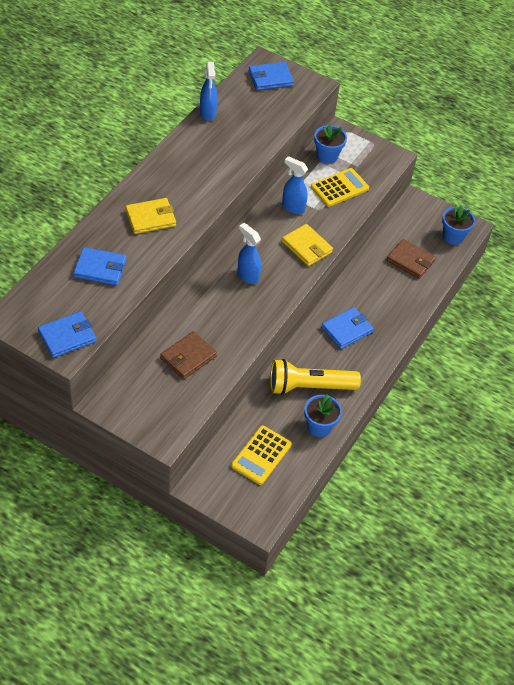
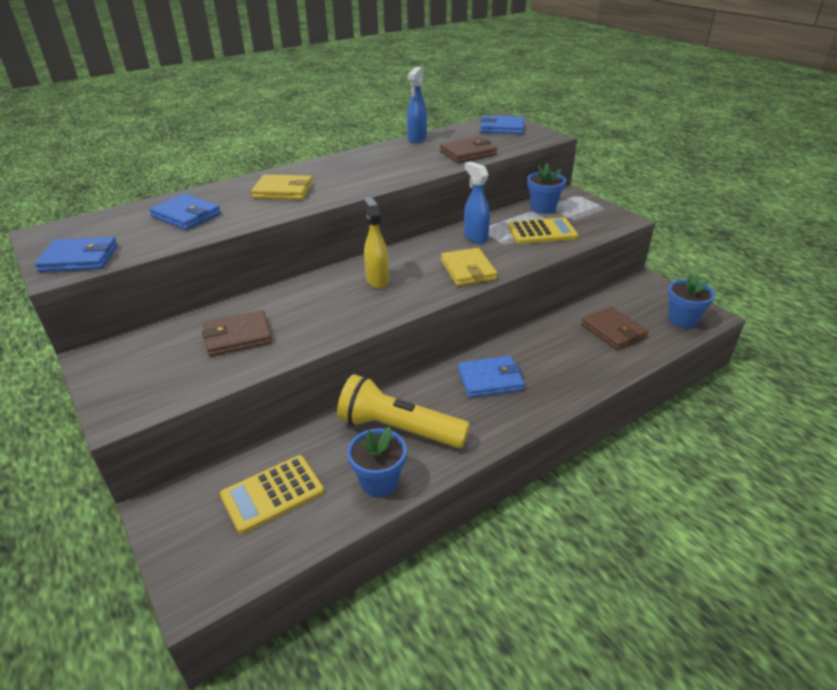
camera: 30 degrees right, 15 degrees down
(247, 275) = (377, 280): blue spray bottle -> yellow spray bottle
(264, 128) = (468, 153): none -> brown wallet

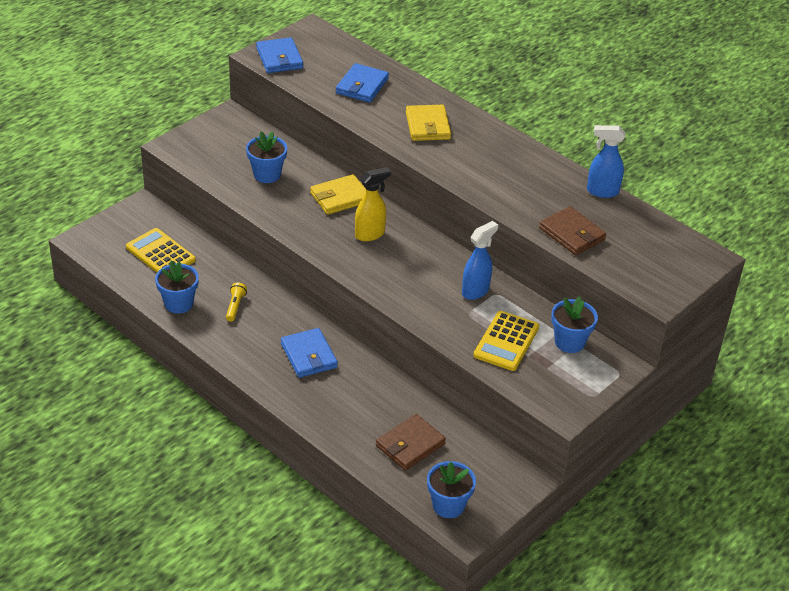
camera: 75 degrees right, 5 degrees up
(238, 336) = (267, 174): brown wallet -> blue flower pot
(399, 429) = (235, 306): yellow flashlight -> yellow flashlight, size x0.41
(468, 270) = (405, 290): yellow wallet -> yellow wallet (340, 197)
(502, 128) = (672, 256): blue wallet -> none
(542, 232) = (506, 341): yellow calculator -> yellow calculator turned 45 degrees clockwise

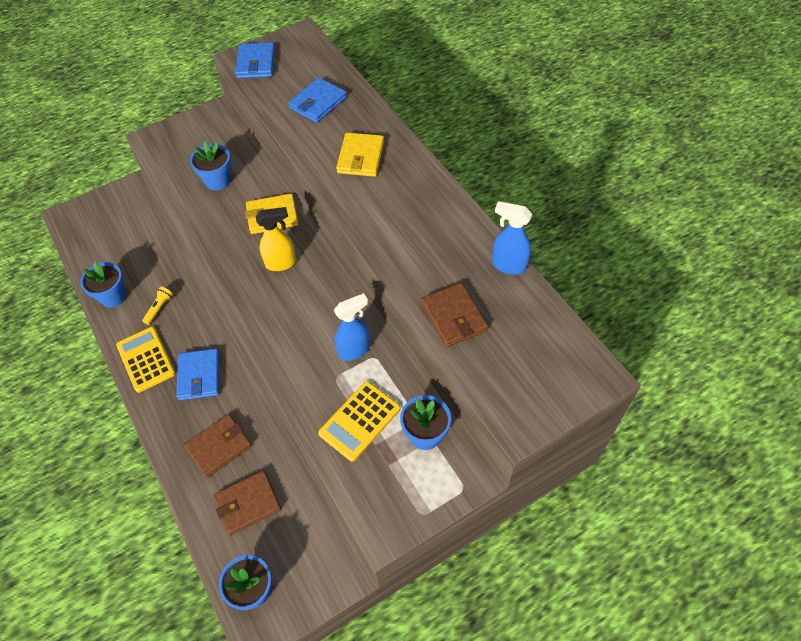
camera: 20 degrees right, 15 degrees up
(160, 254) = (122, 240): yellow calculator -> yellow calculator (146, 359)
(359, 407) = (219, 446): none -> brown wallet

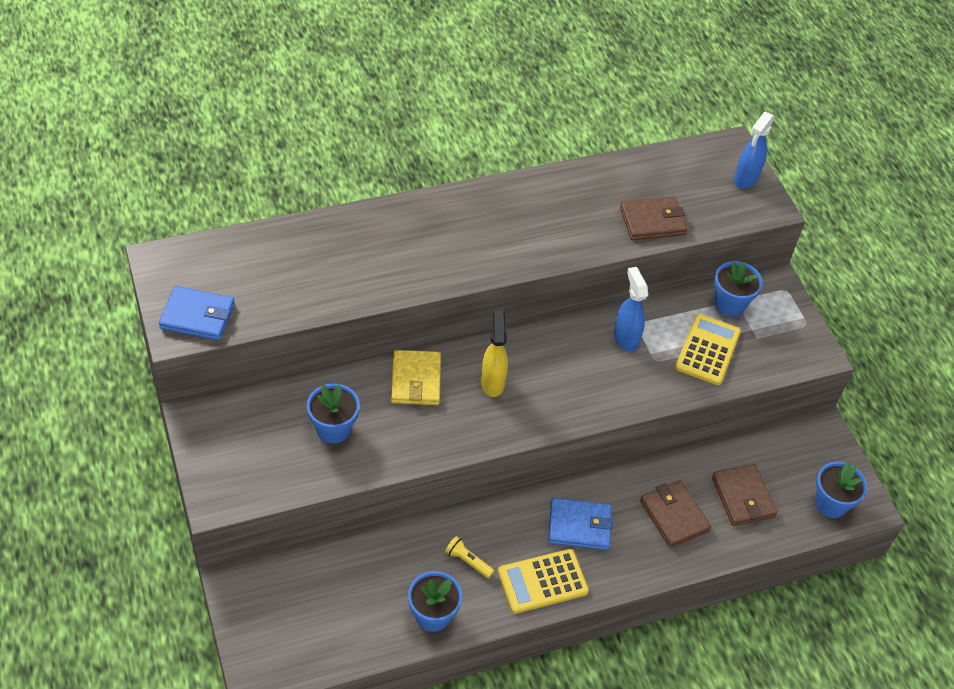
camera: 85 degrees left, 5 degrees down
(318, 103) = (306, 266): blue wallet -> none
(360, 421) = (707, 350): yellow calculator -> yellow calculator turned 120 degrees counterclockwise
(361, 157) = (416, 245): yellow wallet -> none
(508, 265) = (602, 168): blue spray bottle -> blue spray bottle (745, 179)

